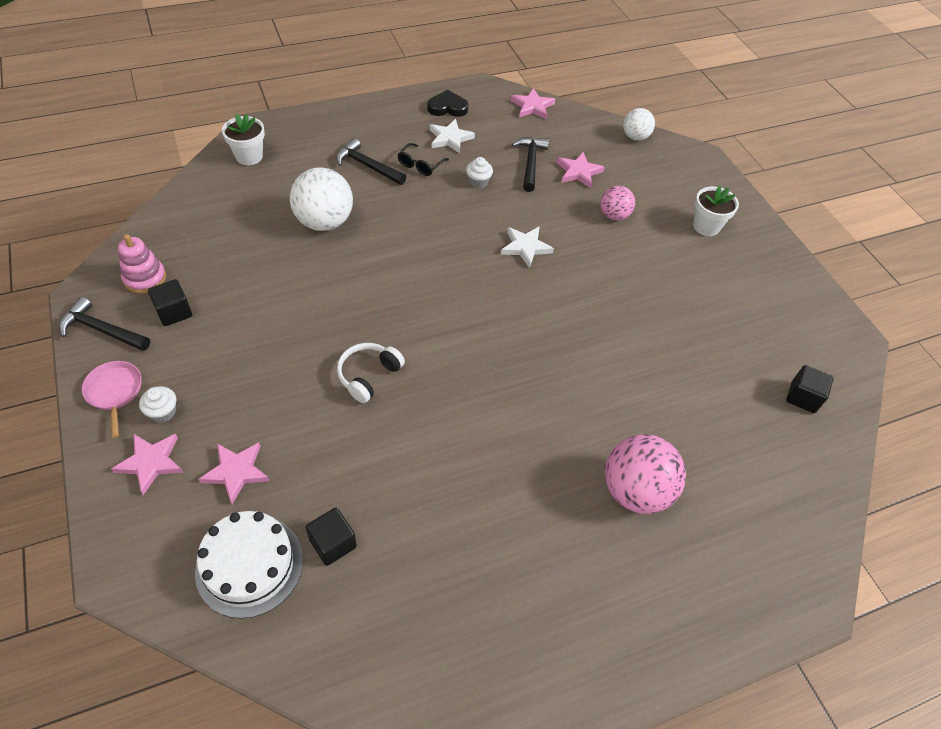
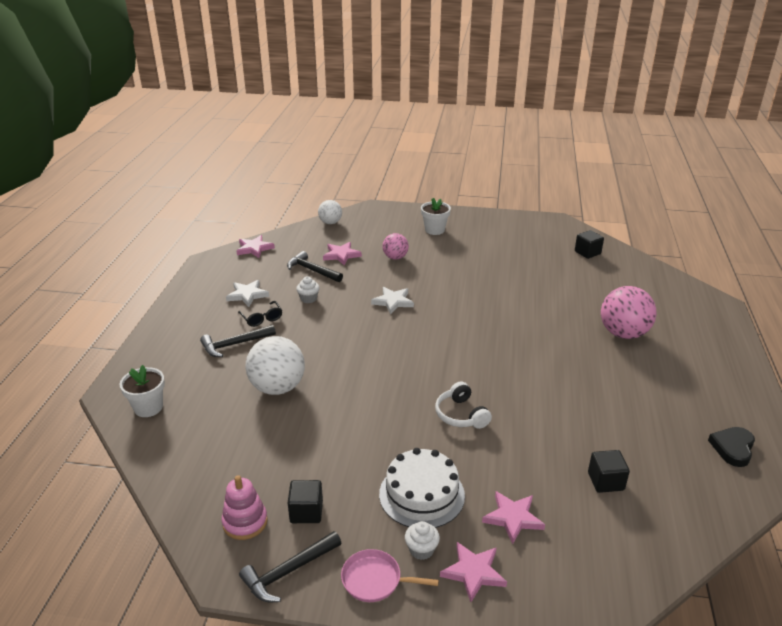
camera: 55 degrees left, 20 degrees down
(249, 565) = (606, 534): white cake -> white cake (422, 494)
(447, 107) = (211, 284): black heart -> black heart (732, 448)

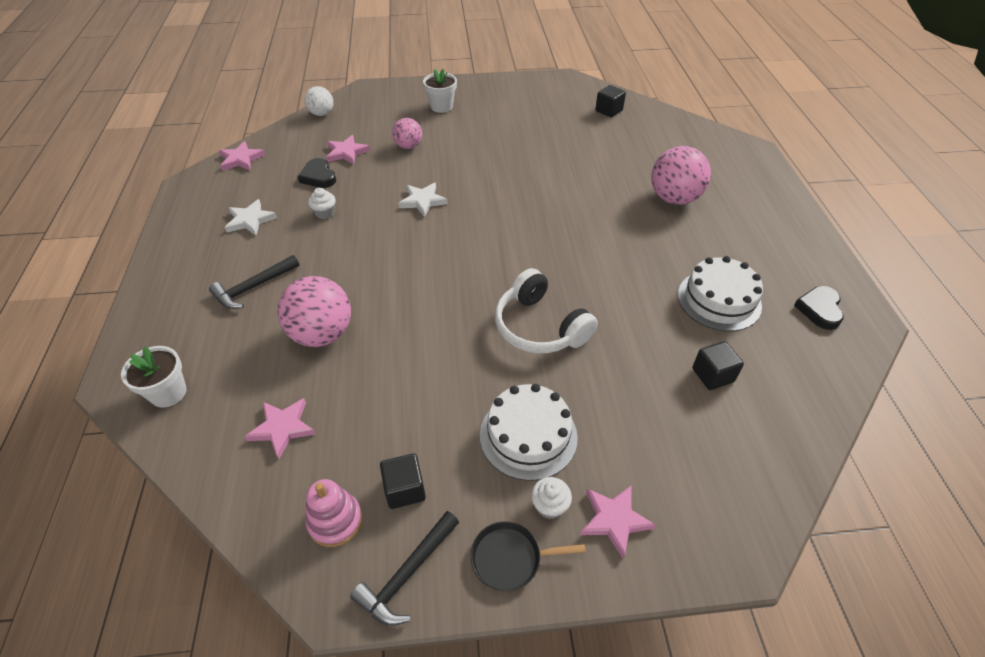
camera: 15 degrees left, 15 degrees up
(262, 318) = (276, 247): black glasses -> none
(277, 387) = (322, 334): white ball -> pink ball
(312, 270) = (318, 176): black hammer -> black heart
(375, 580) = (510, 558): pink pan -> black pan
(461, 415) = (539, 327): white headphones -> white headphones, size x1.55
(513, 518) = (634, 441): pink star -> pink star (282, 428)
(635, 423) = (719, 300): none -> white cake

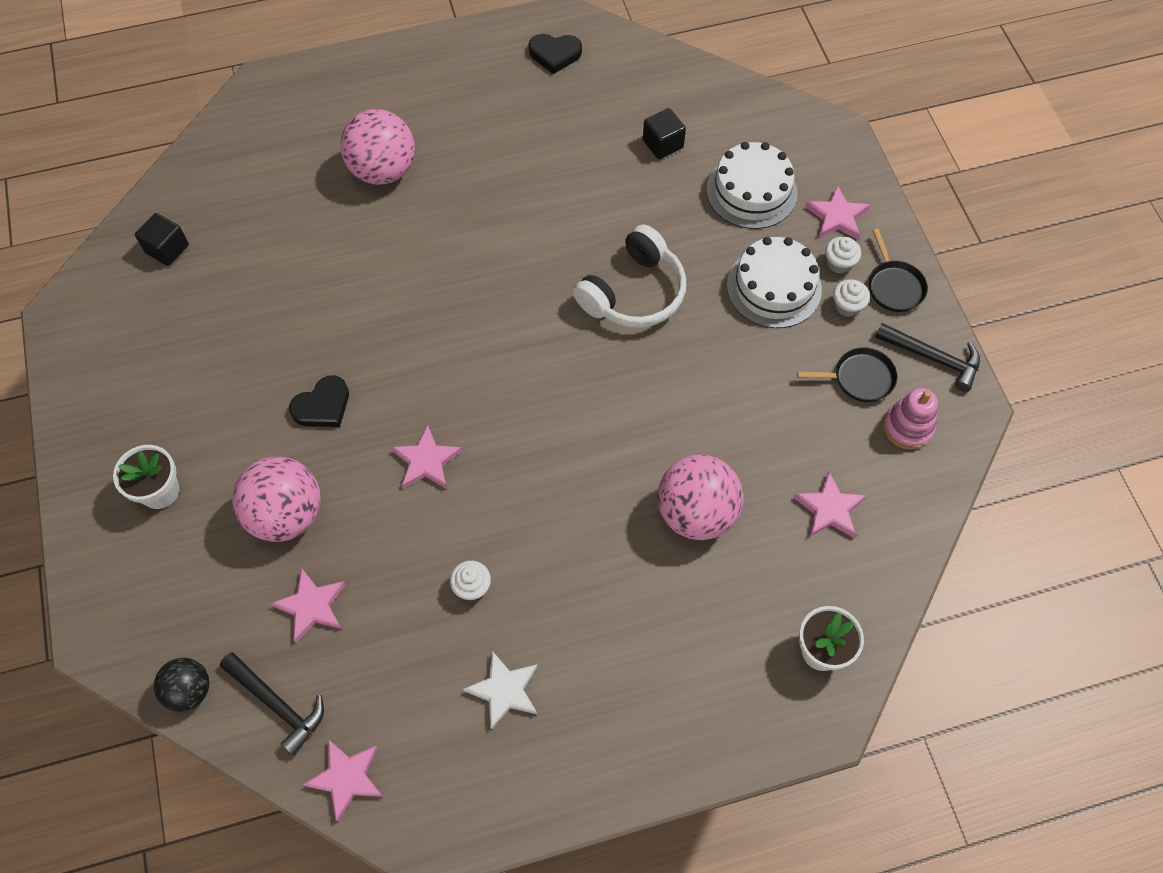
camera: 100 degrees left, 15 degrees up
(253, 287) = (638, 625): black hammer -> black hammer (277, 704)
(318, 176) = (383, 628): black heart -> black heart (323, 406)
(321, 114) = (189, 690): white ball -> black ball
(404, 489) = (860, 378): black cube -> black pan
(408, 146) = (286, 514): pink ball -> pink ball, size x1.72
(422, 201) = (426, 461): white star -> pink star
(493, 500) = (847, 306): none -> white cupcake
(719, 300) = (558, 134): white cake -> white cake (751, 191)

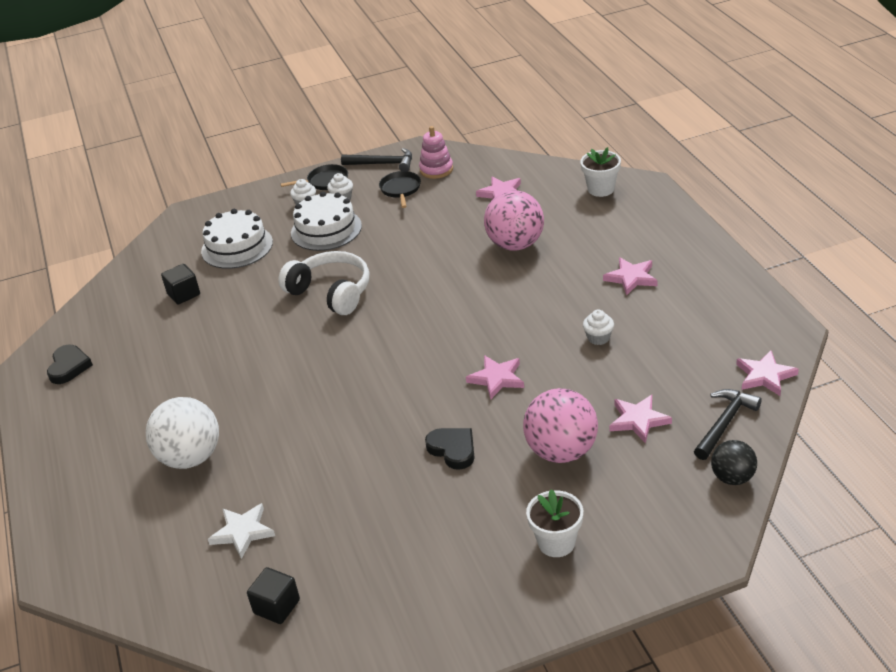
camera: 90 degrees left, 25 degrees down
(383, 170) = (190, 458): pink ball -> white ball
(504, 690) = (672, 311): white star -> white star (242, 532)
(836, 216) = (264, 208): pink star -> pink star (631, 278)
(932, 358) = (382, 164): black hammer -> black hammer turned 75 degrees clockwise

